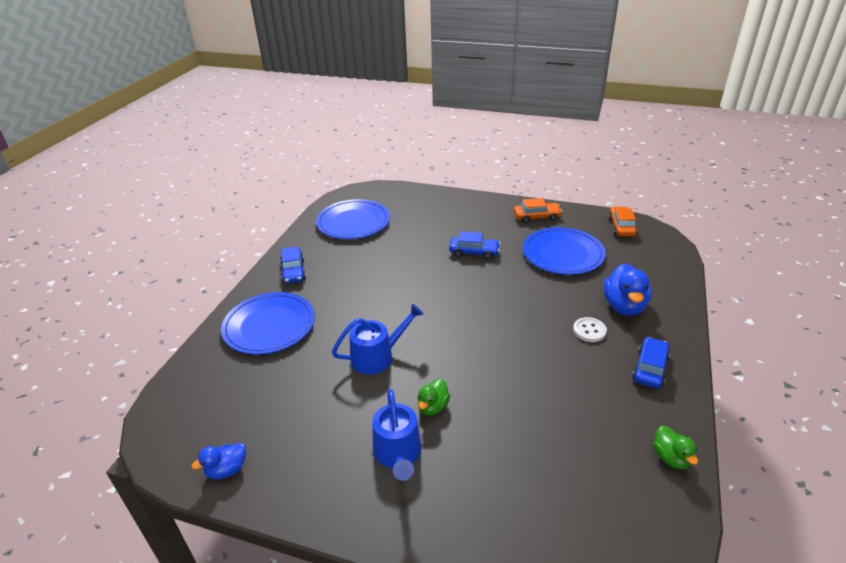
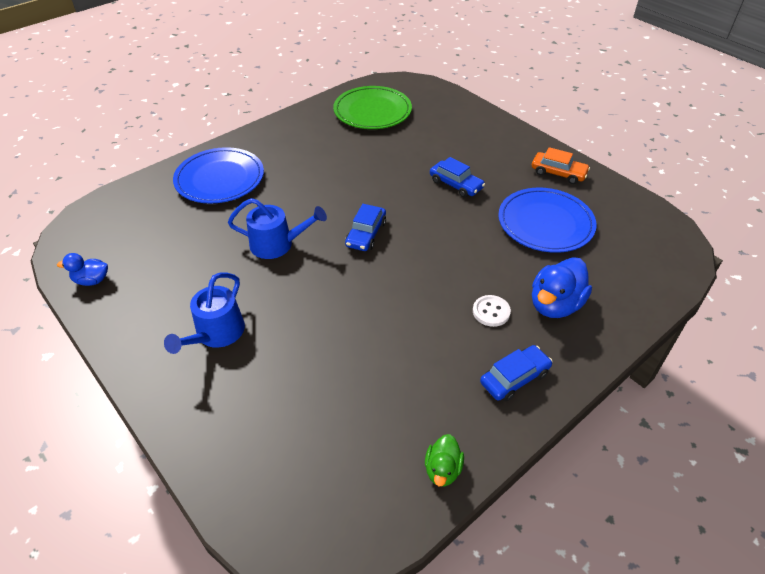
camera: 30 degrees right, 10 degrees up
(293, 271) = (280, 138): blue car -> blue car (366, 234)
(353, 222) = (372, 111): blue plate -> green plate
(433, 407) = (279, 310): green duck -> none
(621, 227) = (644, 220): orange car -> none

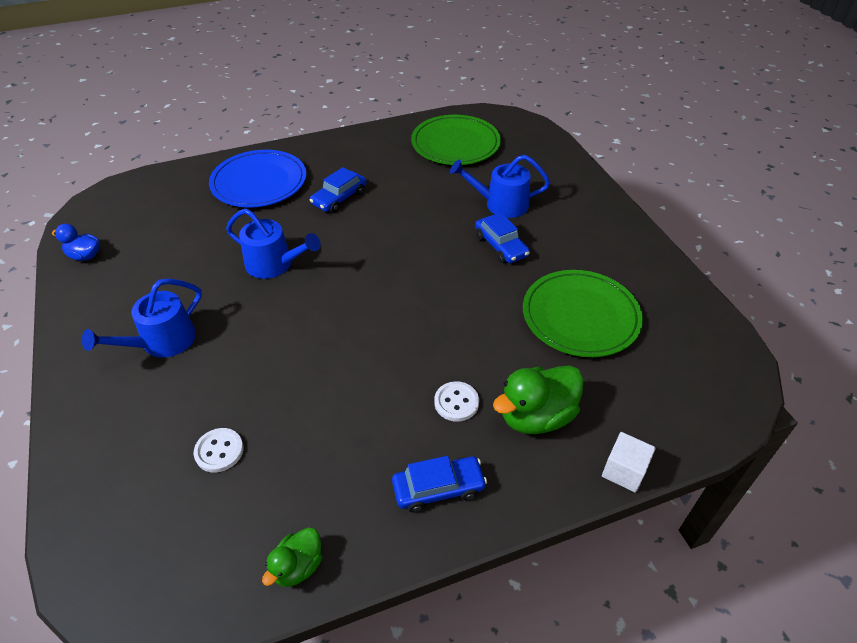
camera: 20 degrees right, 0 degrees up
(324, 405) = (219, 451): none -> white button
(366, 234) = (370, 277): blue car -> blue car (339, 198)
(437, 152) = (501, 204): none -> blue watering can
(545, 223) = (580, 316): blue plate -> green plate
(555, 305) = (536, 416): blue duck -> green duck
(558, 173) = (630, 261): orange car -> none
(636, 325) = (624, 471): none -> white cube

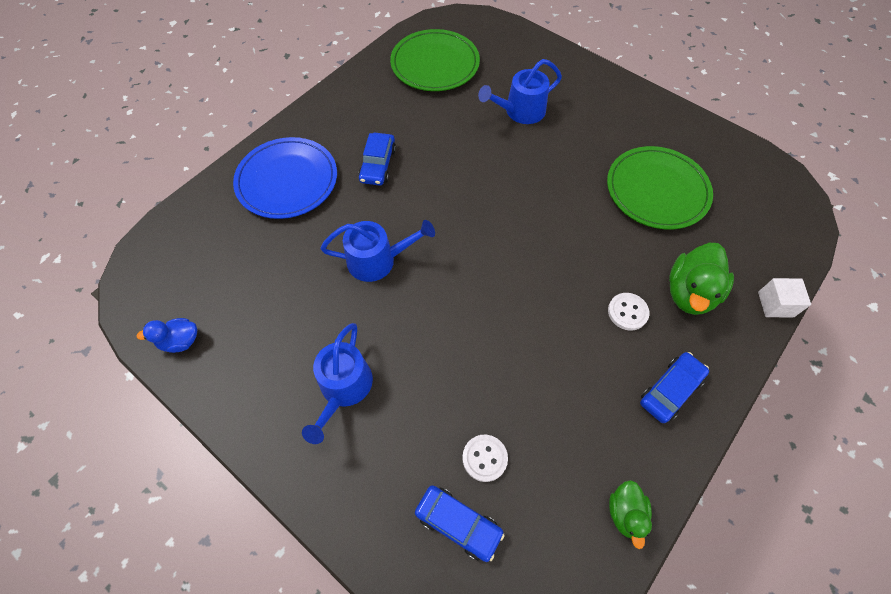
camera: 30 degrees left, 15 degrees up
(501, 246) = (551, 152): blue car -> blue car (458, 523)

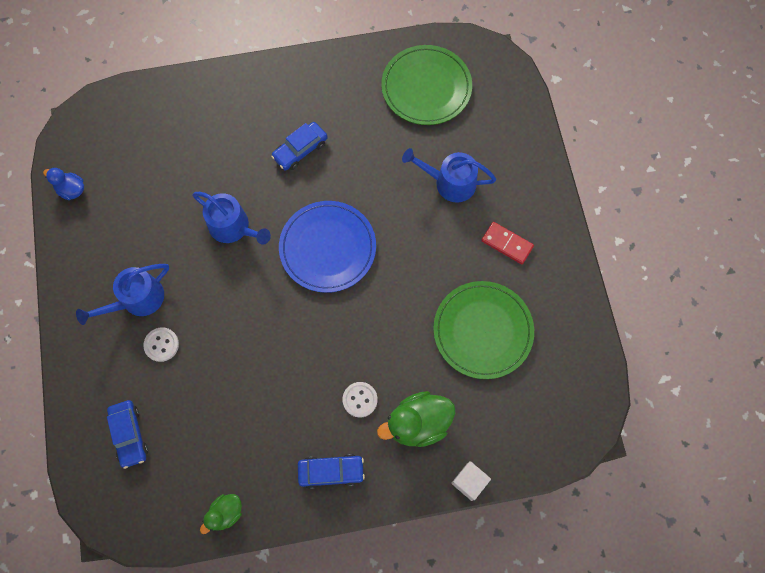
camera: 40 degrees right, 10 degrees up
(287, 181) = (228, 116): blue plate -> blue plate (327, 248)
(484, 458) = (178, 412): white button -> white button (161, 345)
(605, 122) = (507, 244): none -> red domino

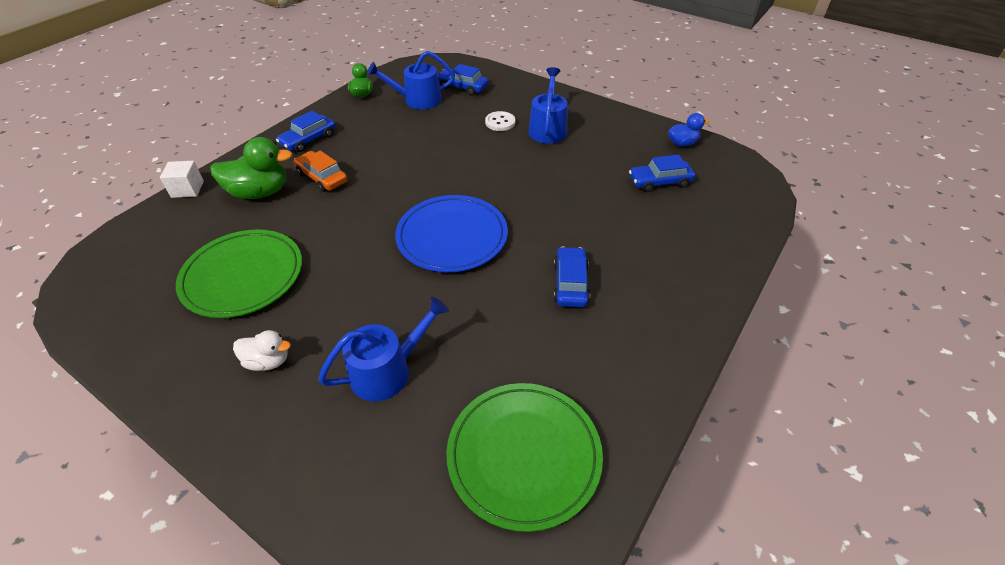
camera: 135 degrees right, 25 degrees down
(143, 172) = (659, 182): none -> blue car
(233, 227) = (545, 198): blue watering can -> blue watering can (418, 100)
(360, 399) = (322, 177): white button -> orange car
(418, 423) = (260, 192): green duck -> green duck turned 60 degrees clockwise
(507, 244) = (268, 361): red domino -> white duck

